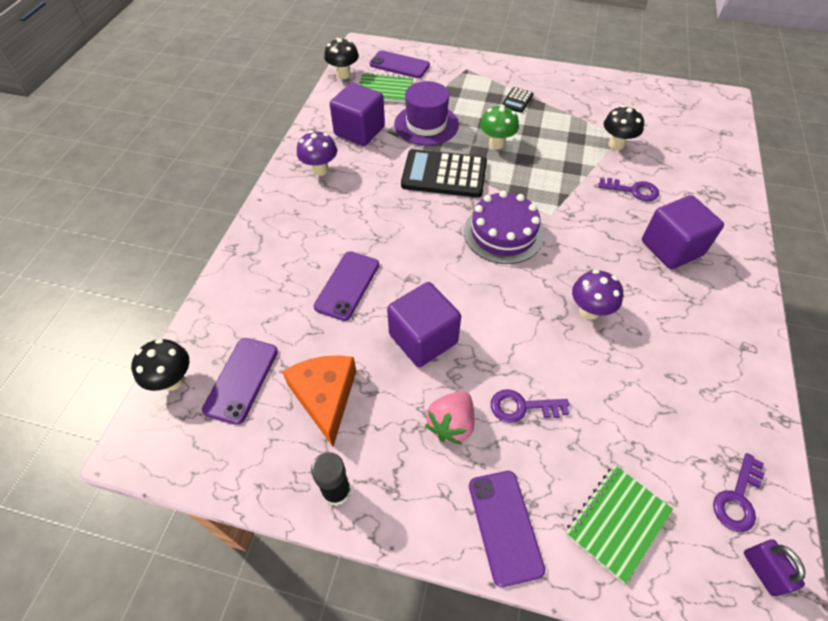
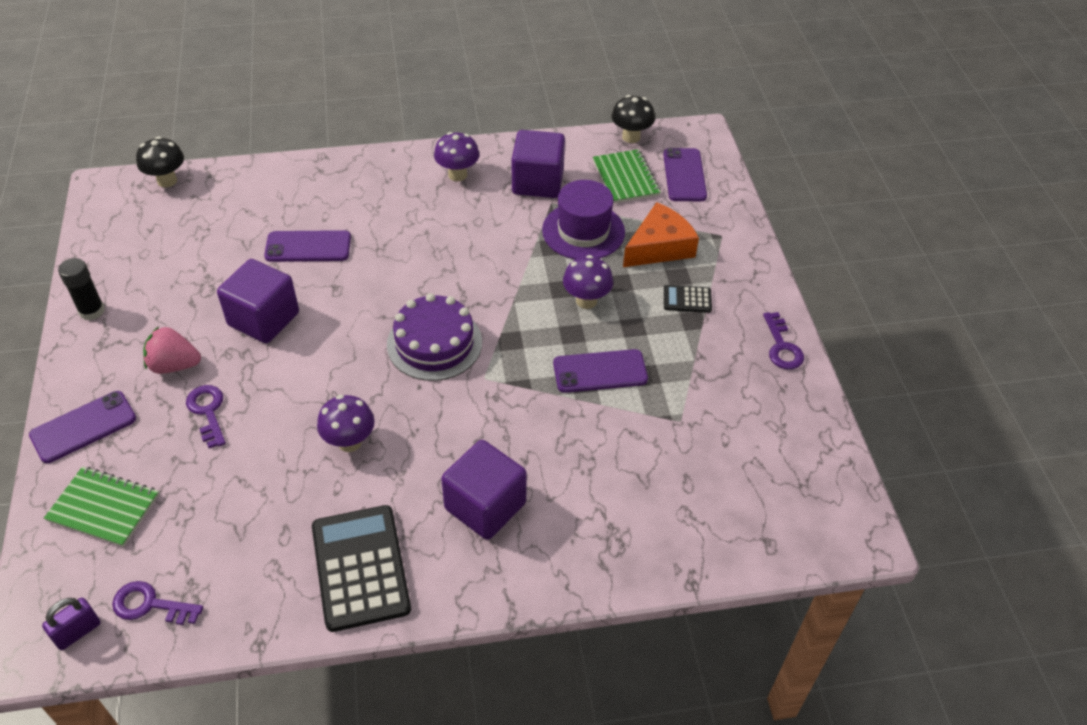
camera: 65 degrees right, 5 degrees down
(241, 380) = (179, 218): purple phone -> purple phone (600, 371)
(325, 397) = (178, 274): orange cheese -> orange cheese (659, 247)
(444, 174) = (504, 270): black calculator -> black calculator (361, 568)
(496, 144) = (586, 301): green mushroom -> purple mushroom
(616, 144) = (658, 418): black mushroom -> none
(633, 190) = (573, 451): purple key -> purple key (782, 347)

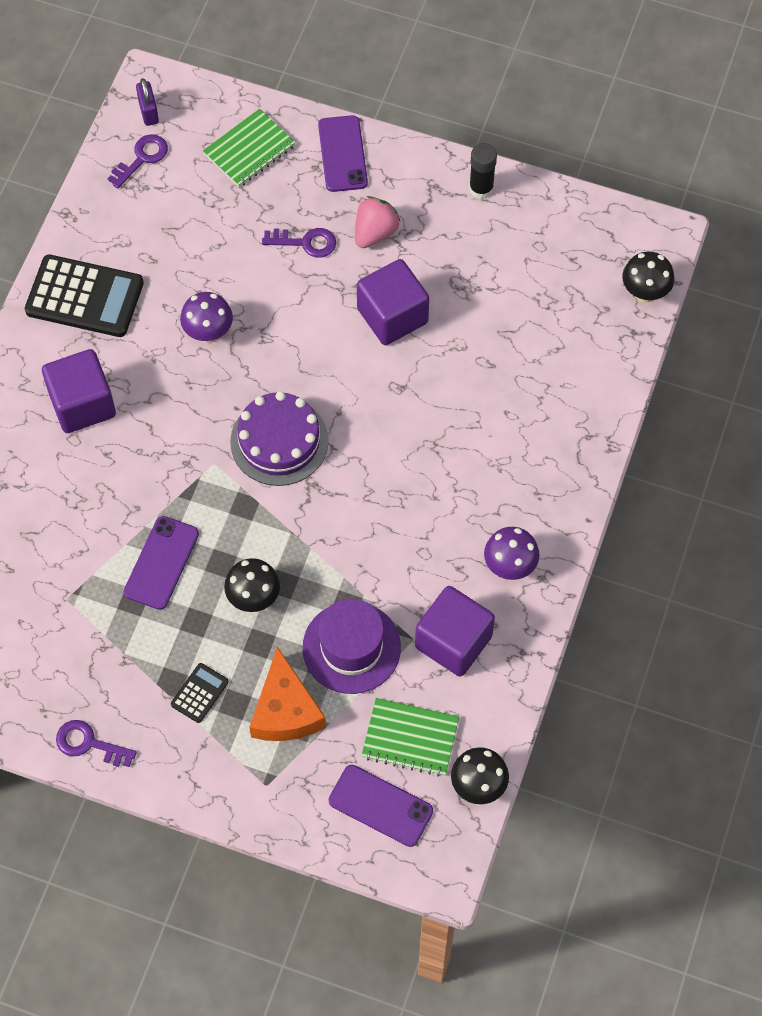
camera: 120 degrees right, 15 degrees up
(308, 247) = (472, 384): purple phone -> none
(586, 301) = (253, 598): purple mushroom -> black mushroom

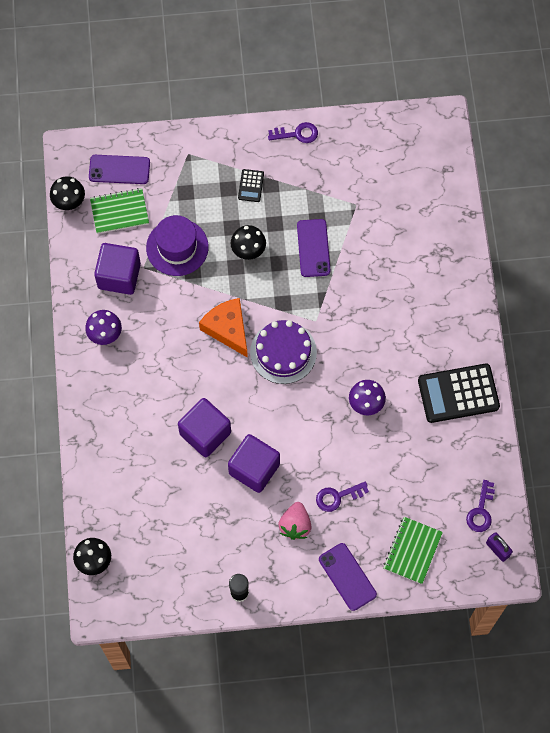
camera: 155 degrees right, 5 degrees up
(82, 404) = (417, 323): purple cube -> purple cube (205, 433)
(285, 710) = (197, 197): orange cheese -> orange cheese (227, 329)

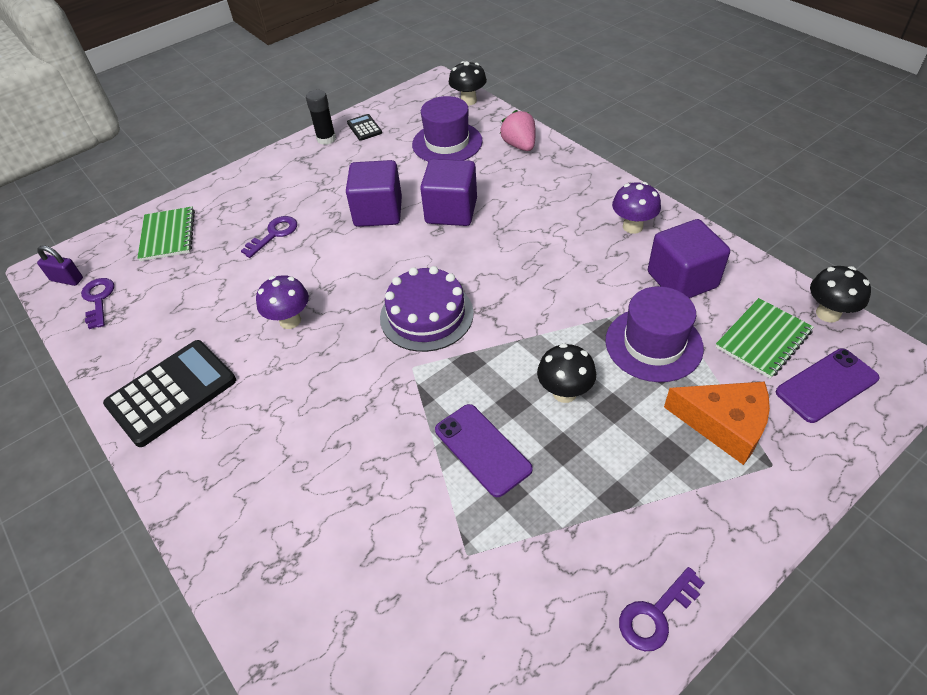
camera: 150 degrees right, 20 degrees down
(152, 515) = (447, 143): none -> purple hat
(227, 329) = (511, 301): orange cheese -> orange cheese (724, 424)
(251, 186) = (643, 478): black calculator -> black calculator (364, 128)
(295, 525) = (305, 197): pink strawberry -> pink strawberry (519, 145)
(347, 577) = (228, 190): purple phone -> none

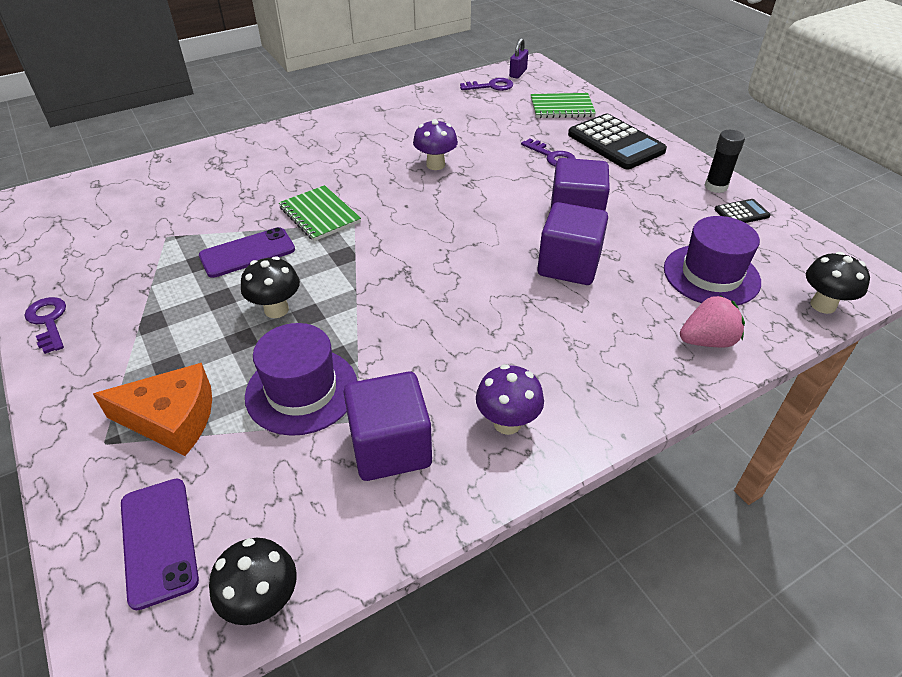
camera: 95 degrees right, 5 degrees down
(172, 393) = (383, 119): black calculator -> black calculator (615, 143)
(426, 315) = (412, 236): purple cake -> none
(724, 424) = (172, 419): orange cheese -> orange cheese turned 120 degrees counterclockwise
(763, 339) = (258, 500): green notebook -> green notebook (319, 215)

